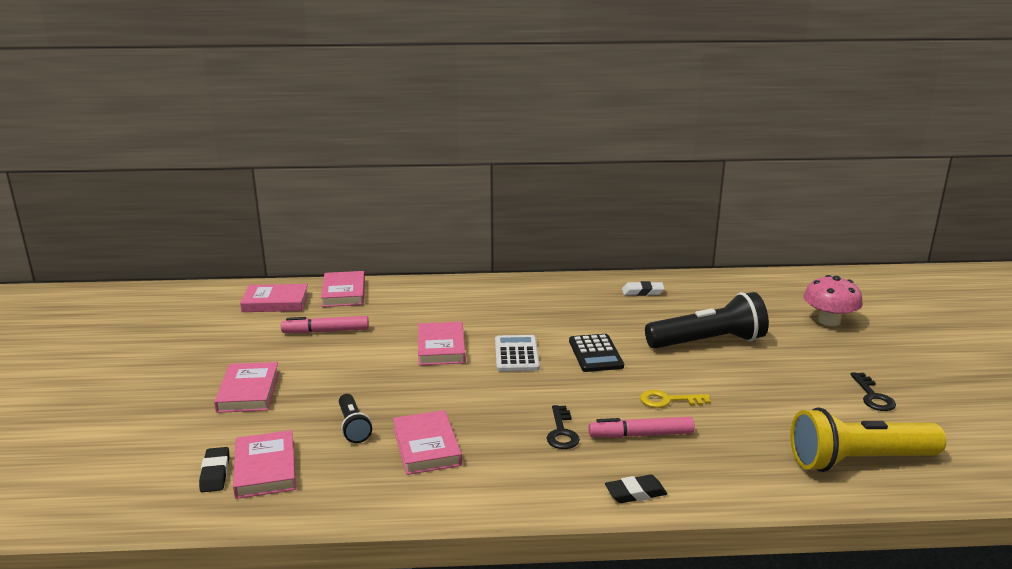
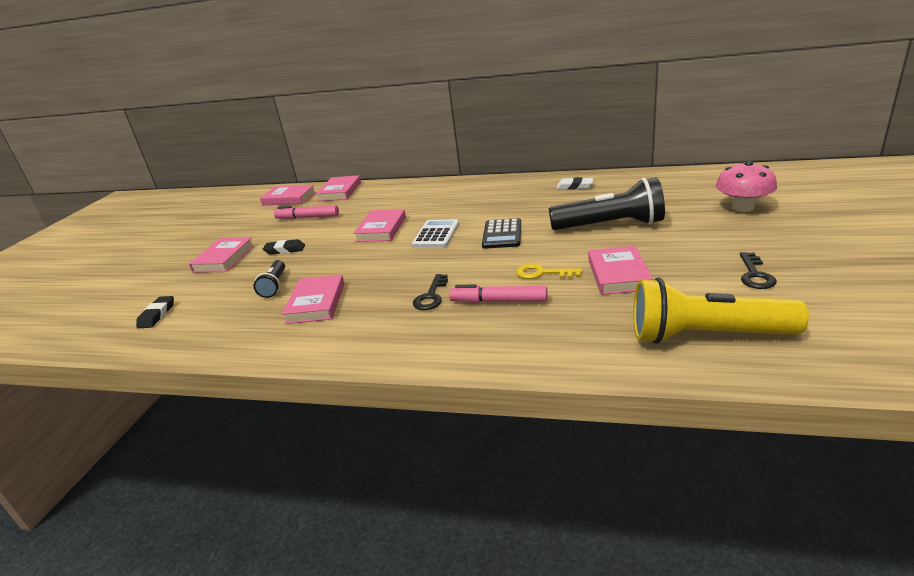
camera: 20 degrees right, 5 degrees up
(265, 469) = (191, 314): pink book -> pink book (618, 274)
(635, 493) = (461, 351): black eraser -> black eraser (285, 250)

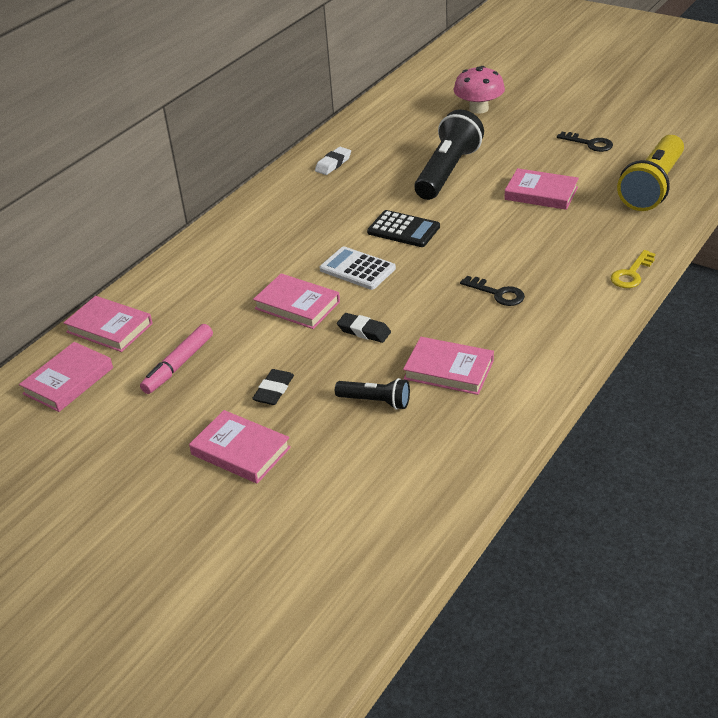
camera: 70 degrees left, 10 degrees up
(157, 315) = (367, 510): black eraser -> black eraser (364, 331)
(498, 301) = (538, 259): pink marker -> none
(543, 273) = (507, 226): yellow key -> yellow key (631, 273)

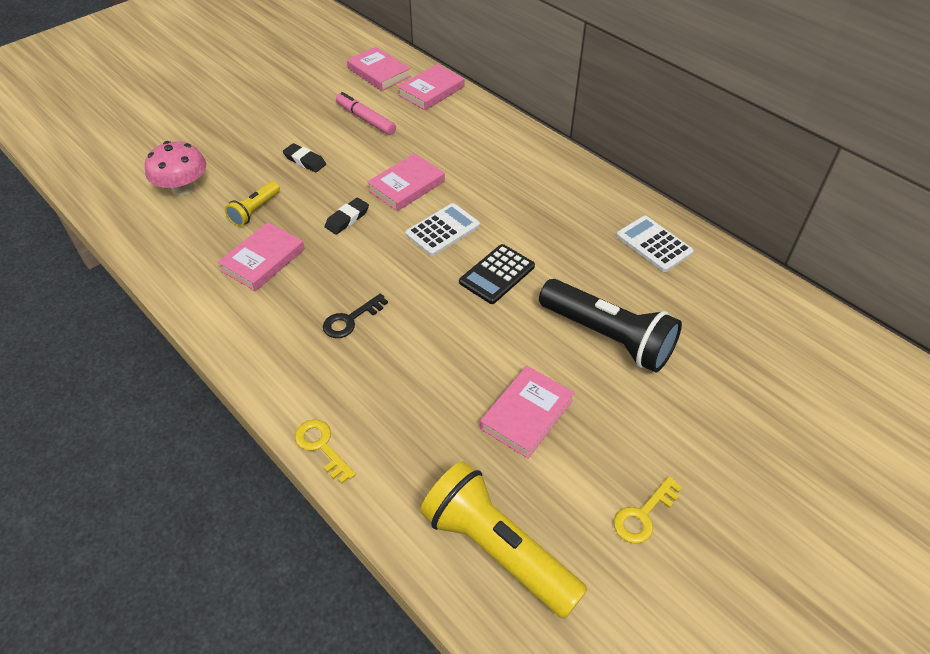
camera: 100 degrees right, 10 degrees up
(241, 451) = (252, 139): pink book -> none
(333, 164) = (654, 244): white eraser -> white calculator
(376, 401) = (255, 211): black flashlight -> yellow flashlight
(479, 108) = (777, 411): pink mushroom -> pink mushroom (183, 188)
(589, 143) = (643, 515): black key -> yellow key

